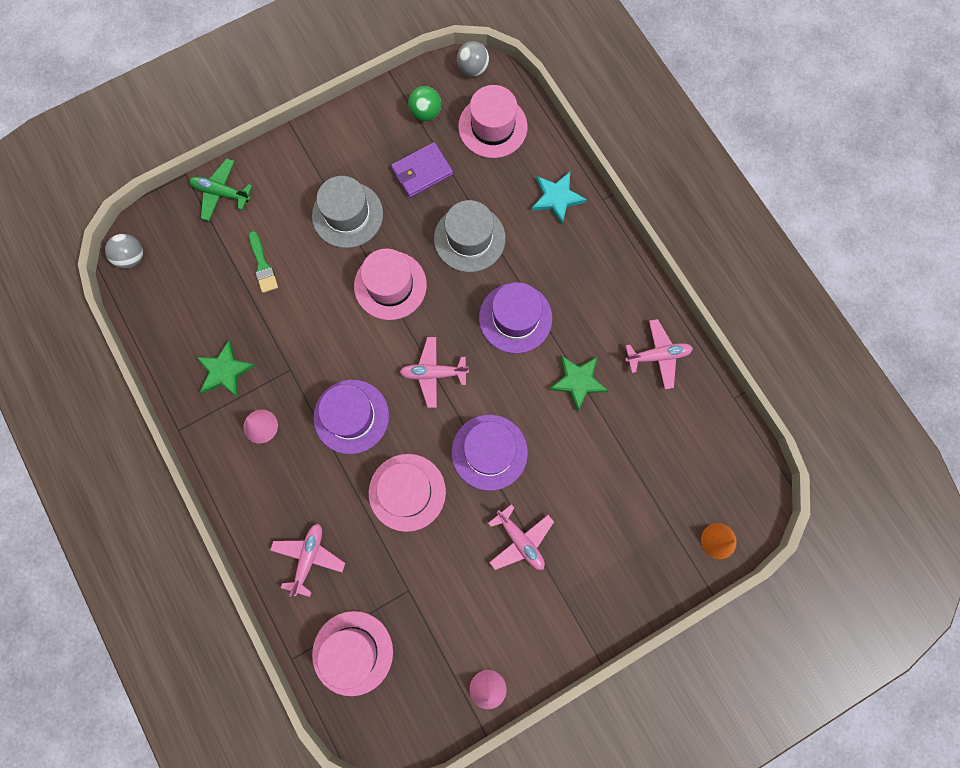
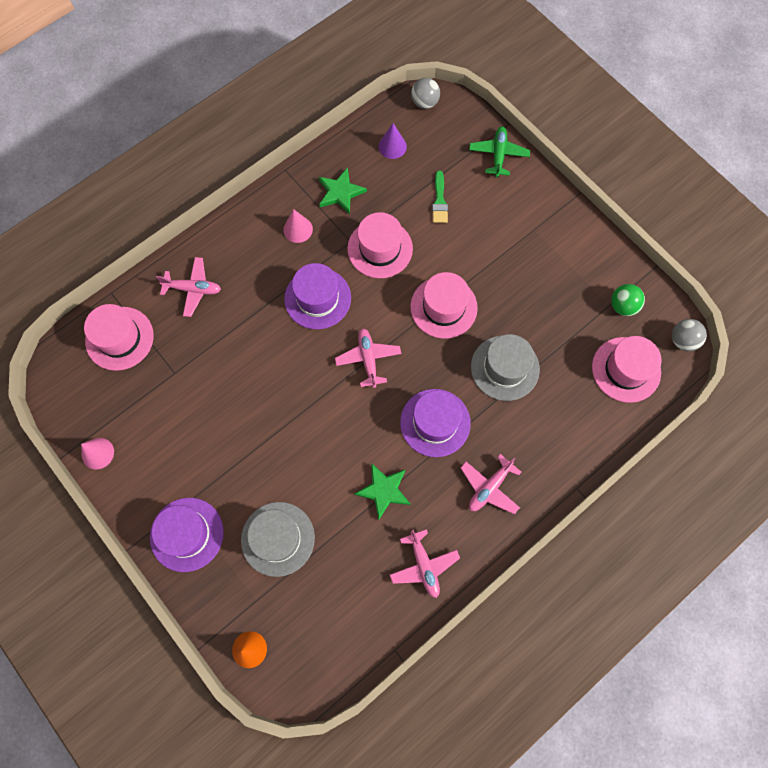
camera: 80 degrees right, 5 degrees down
(180, 303) = (392, 146): none -> purple cone
(262, 265) = (439, 201): green brush -> green brush turned 60 degrees counterclockwise
(347, 215) = (503, 258): grey hat -> grey hat (278, 538)
(407, 492) = (258, 356): pink hat -> pink hat (380, 248)
(422, 172) = (561, 314): purple wallet -> none
(489, 452) = (303, 420): purple hat -> purple hat (187, 534)
(520, 540) = (227, 460): pink plane -> pink plane (489, 487)
(557, 198) = (566, 442): turquoise star -> none

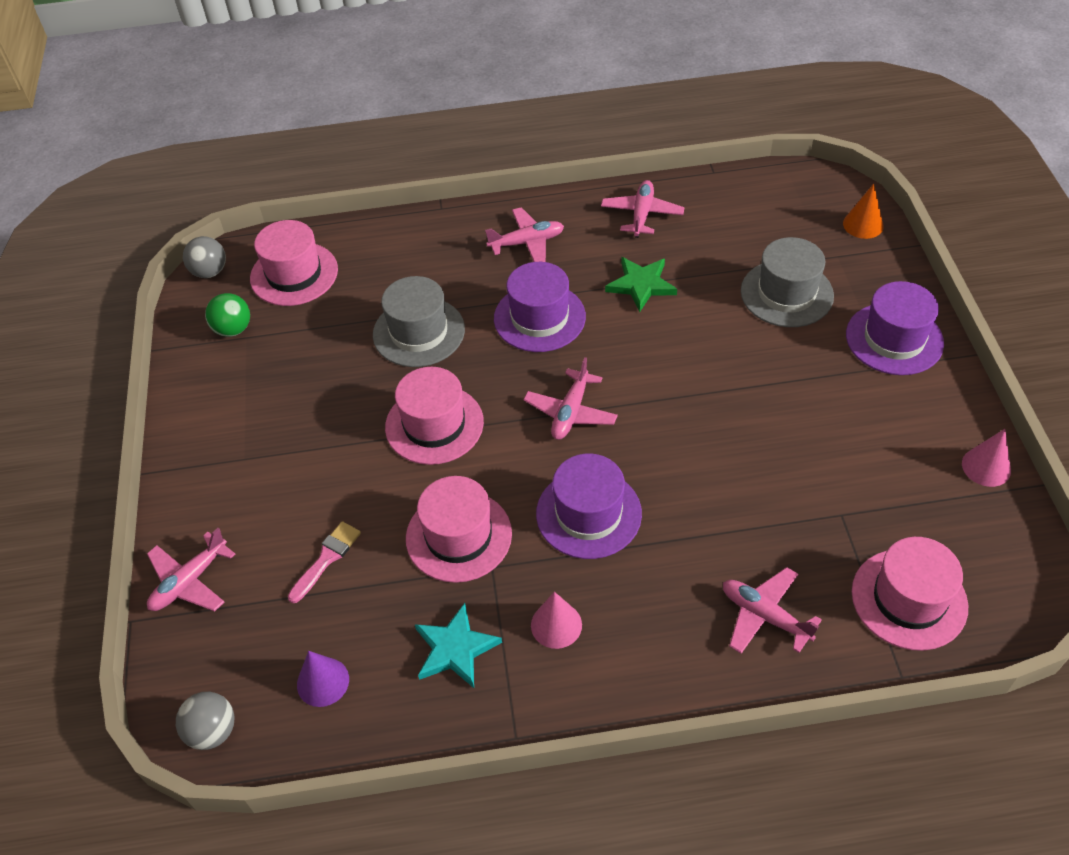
camera: 145 degrees left, 20 degrees down
(340, 192) = (455, 648): green star -> turquoise star
(439, 201) = (326, 559): green brush -> pink brush
(498, 155) = (190, 581): green plane -> pink plane

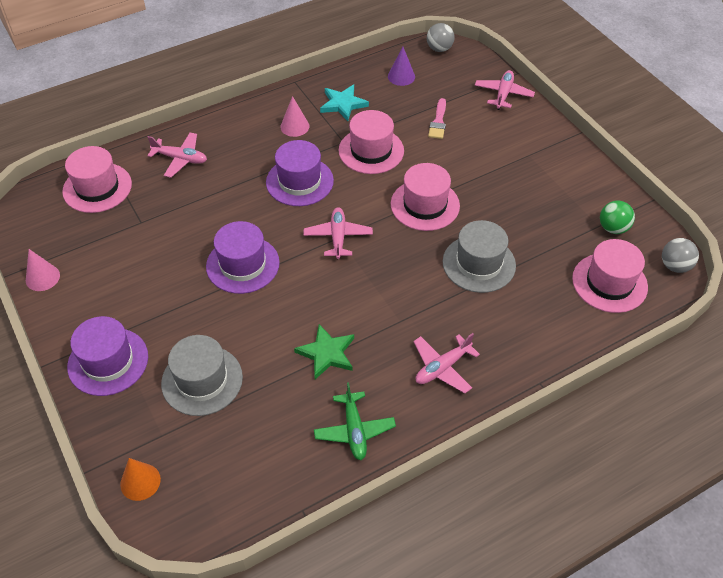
camera: 155 degrees right, 0 degrees up
(539, 317) = (395, 300): purple hat -> purple hat (242, 264)
(642, 214) = (354, 430): pink plane -> green plane

